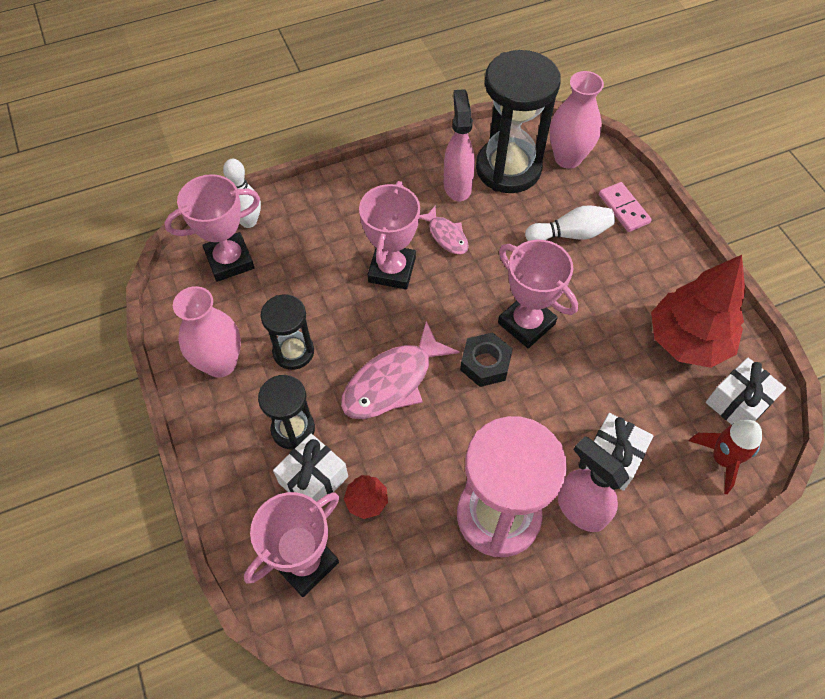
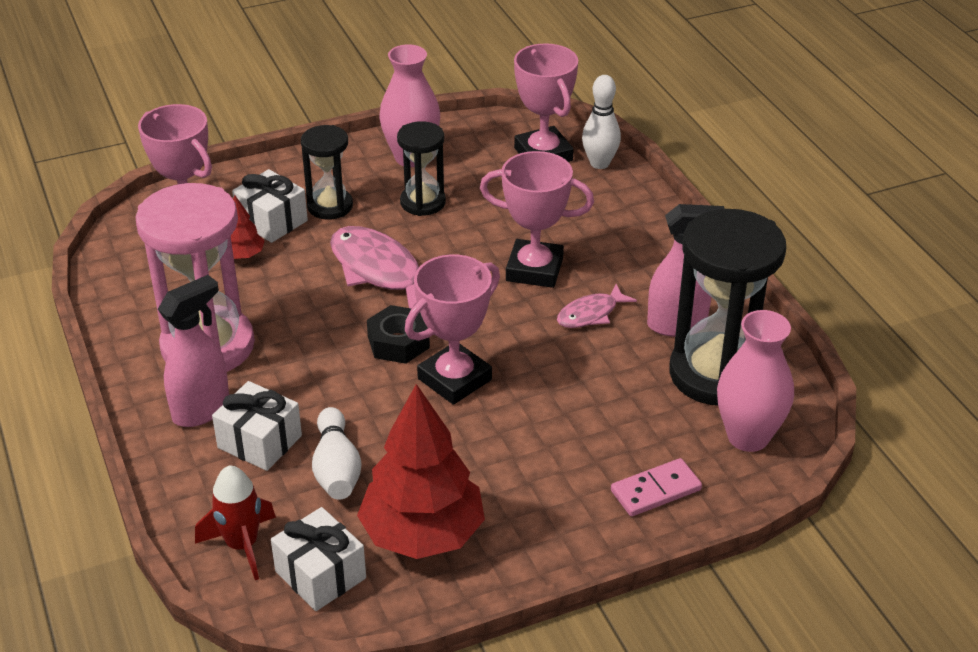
camera: 90 degrees right, 20 degrees down
(570, 234) = (602, 430): white bowling pin -> white bowling pin (336, 469)

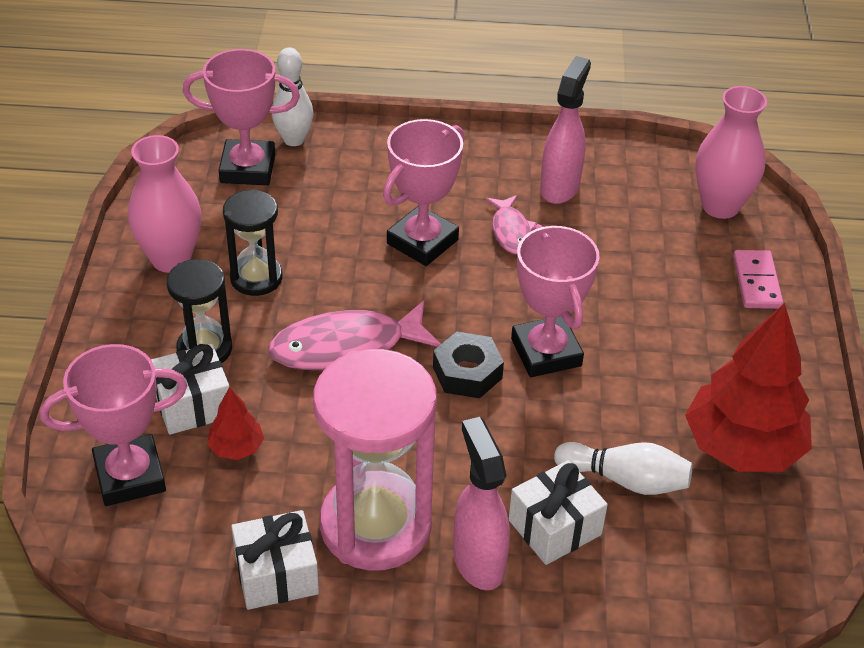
camera: 65 degrees left, 5 degrees up
(242, 545) = (698, 587): red rocket -> none
(320, 575) = (763, 538): white gift -> white gift (276, 574)
(716, 374) = (635, 191): black hourglass -> none

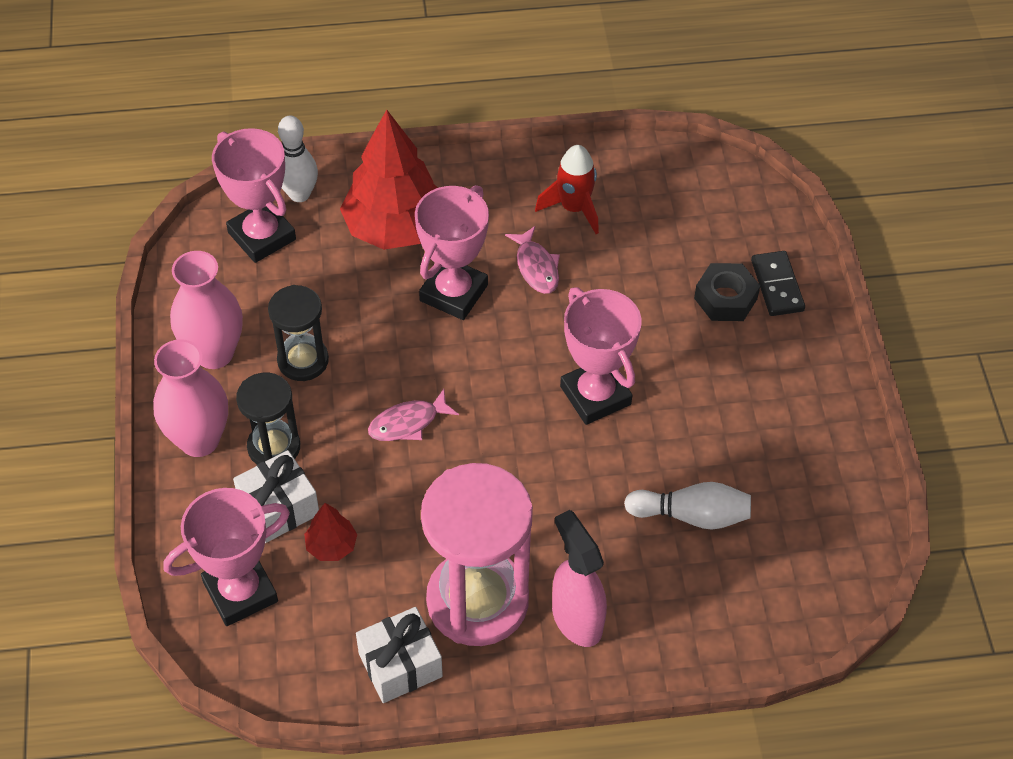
camera: 10 degrees left, 10 degrees up
(247, 168) = (262, 236): pink trophy -> pink trophy turned 60 degrees clockwise
(346, 348) = (408, 423): pink fish -> pink fish, size x0.56
(467, 372) = (527, 429): black nut -> black nut (725, 298)
(554, 527) = (637, 574): white gift -> none
(560, 187) = (573, 208): pink spray bottle -> red rocket
(720, 206) = (730, 205): pink vase -> pink vase (199, 440)
(742, 448) = (790, 464): red tree -> red tree (395, 228)
(756, 282) = (777, 286): pink domino -> black domino

